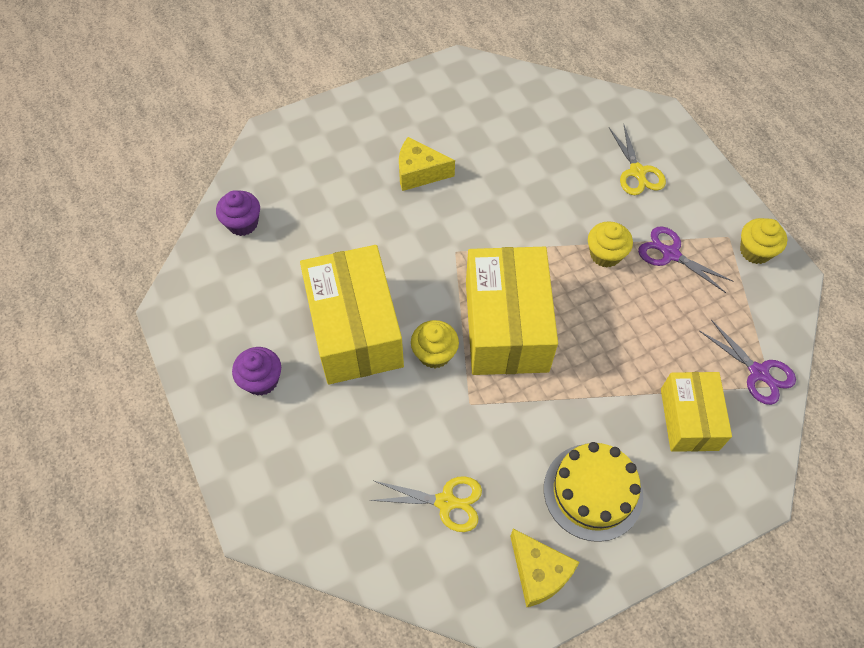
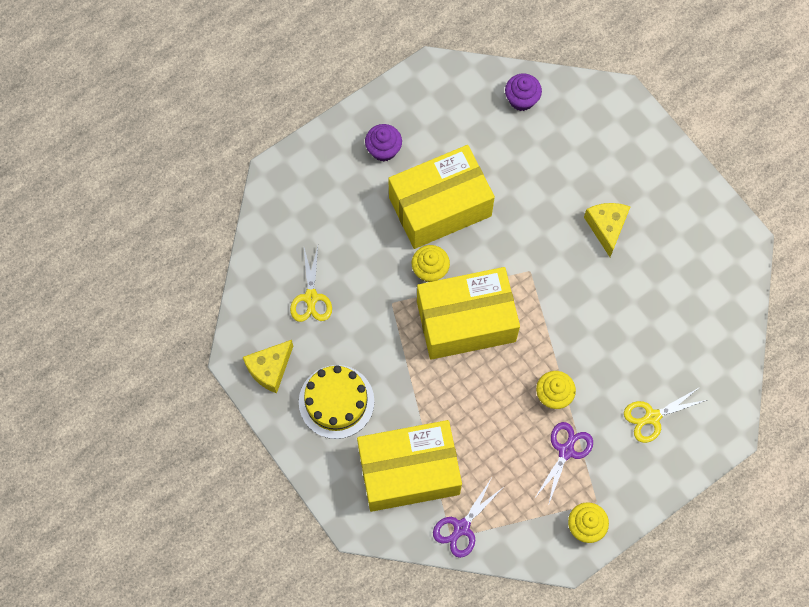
camera: 80 degrees right, 10 degrees up
(689, 419) = (409, 471): yellow box -> yellow box, size x1.67

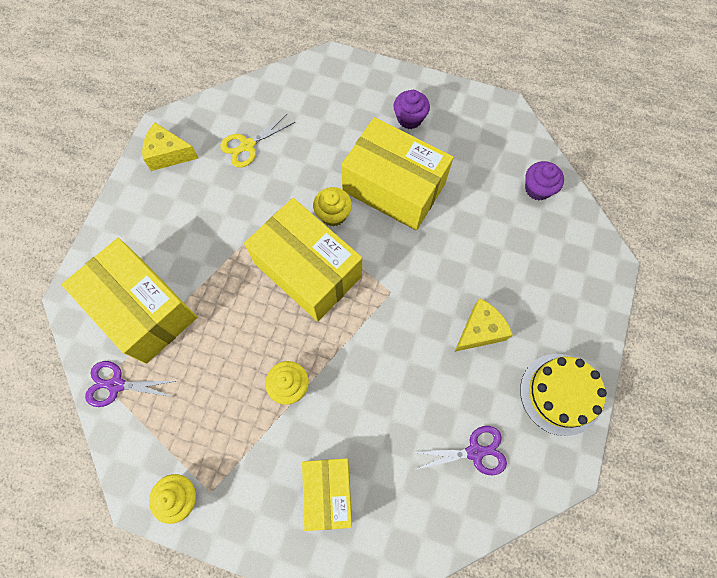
camera: 55 degrees right, 0 degrees up
(336, 401) = (171, 217): yellow cake -> yellow cake (560, 393)
(566, 451) = (243, 431): purple scissors -> purple scissors (474, 452)
(652, 417) = (328, 492): yellow scissors -> yellow box

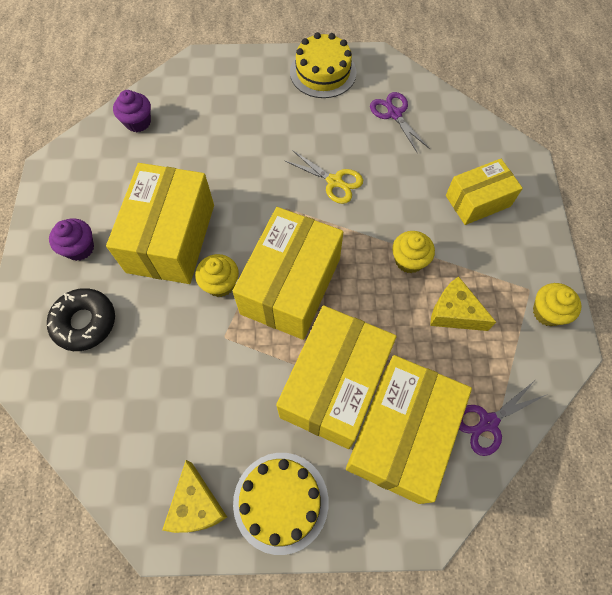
camera: 110 degrees left, 5 degrees down
(116, 385) = (488, 422): purple scissors -> purple scissors turned 75 degrees clockwise
(142, 207) = (280, 502): none -> yellow cake
(206, 273) = (334, 385): none -> yellow box
(247, 145) = (158, 409): yellow scissors -> yellow scissors (334, 181)
(339, 111) = (85, 322): none -> black donut
(480, 330) = (293, 133): yellow cheese -> yellow cheese (454, 313)

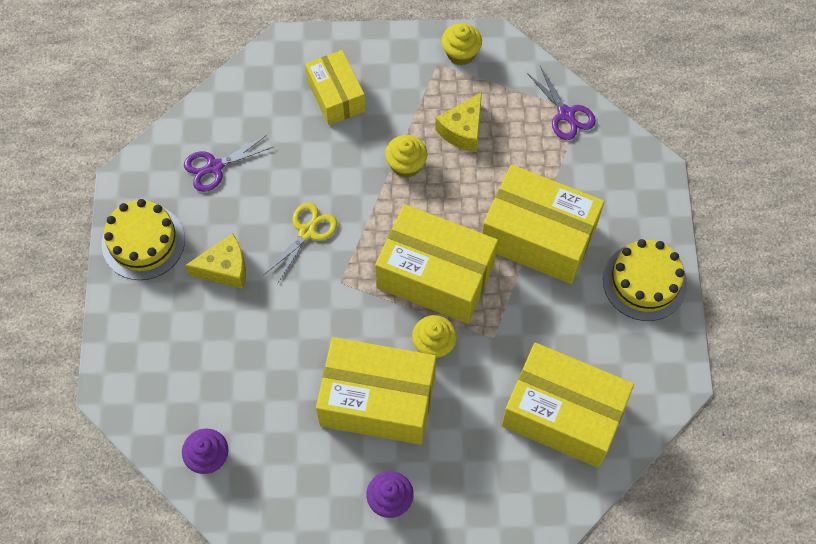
camera: 90 degrees left, 0 degrees up
(85, 322) = (480, 479): black donut -> none
(196, 505) = (653, 351): yellow cheese -> yellow cheese (225, 268)
(401, 435) = (581, 183): yellow box -> yellow box (563, 414)

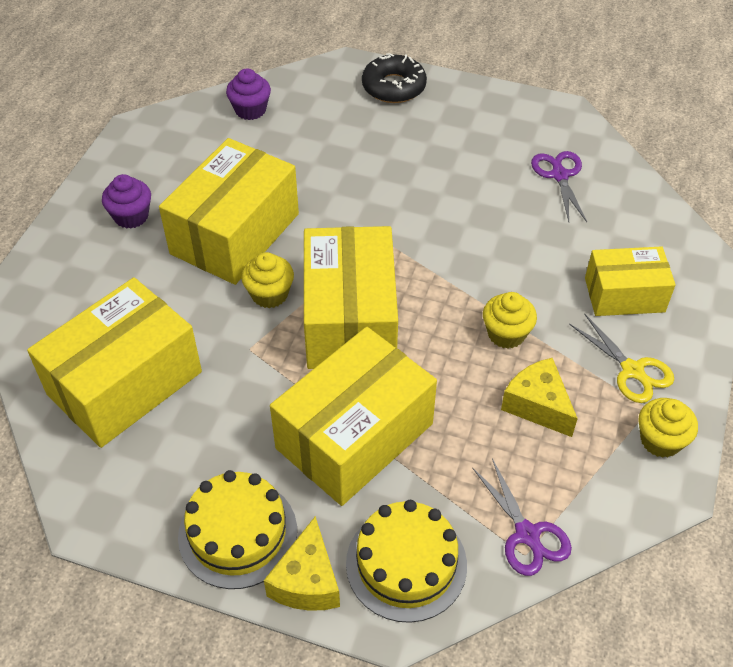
camera: 110 degrees right, 15 degrees down
(132, 336) = (393, 87): none -> black donut
(143, 242) = (490, 111): yellow cake -> yellow cake (406, 564)
(225, 268) = (436, 158): yellow cheese -> yellow cheese (307, 581)
(307, 232) = (452, 227): yellow scissors -> yellow scissors (632, 370)
(435, 275) = (350, 320): yellow box -> yellow box turned 45 degrees counterclockwise
(566, 114) = (527, 534): purple scissors -> purple scissors turned 105 degrees counterclockwise

